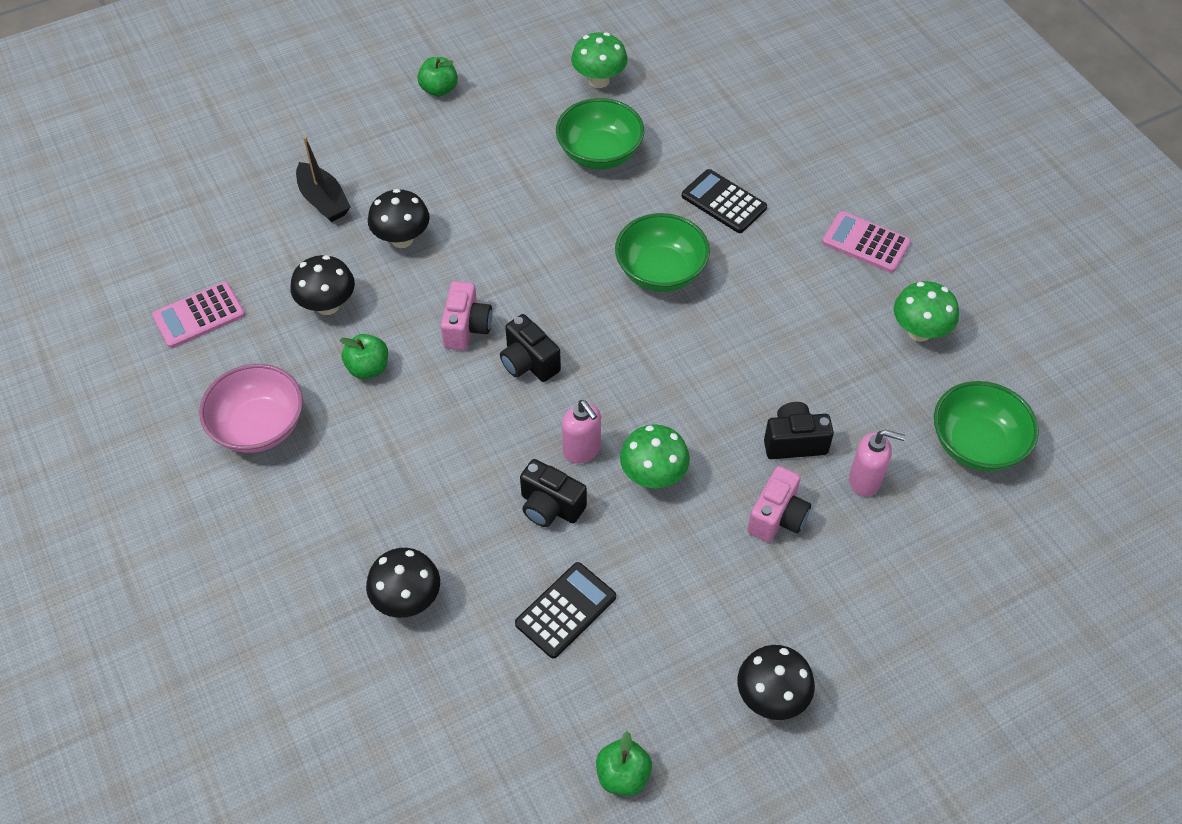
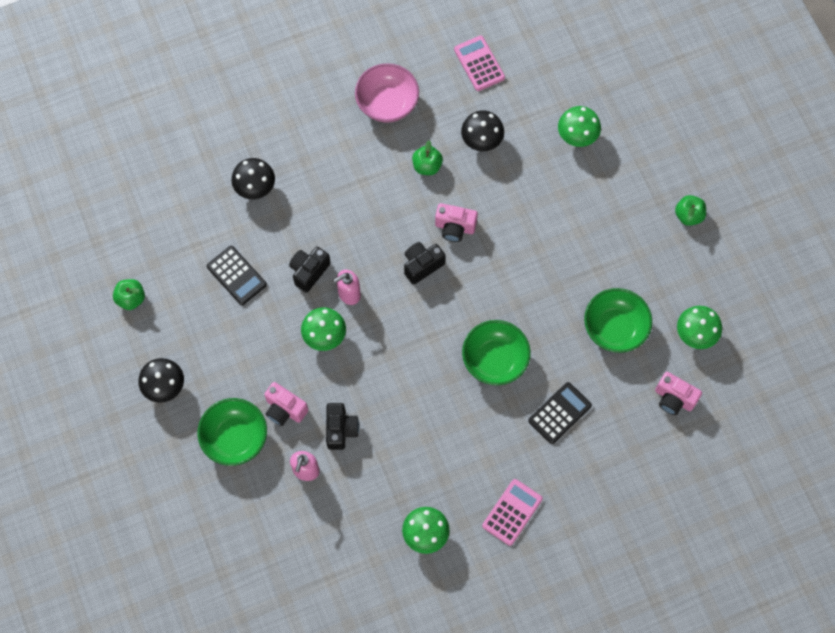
camera: 95 degrees right, 15 degrees up
(323, 201) = (577, 136): black boat -> green mushroom
(402, 239) = (537, 187): black mushroom -> none
(685, 97) = (674, 398): none -> pink camera
(976, 444) = (326, 552): green bowl -> green bowl (235, 437)

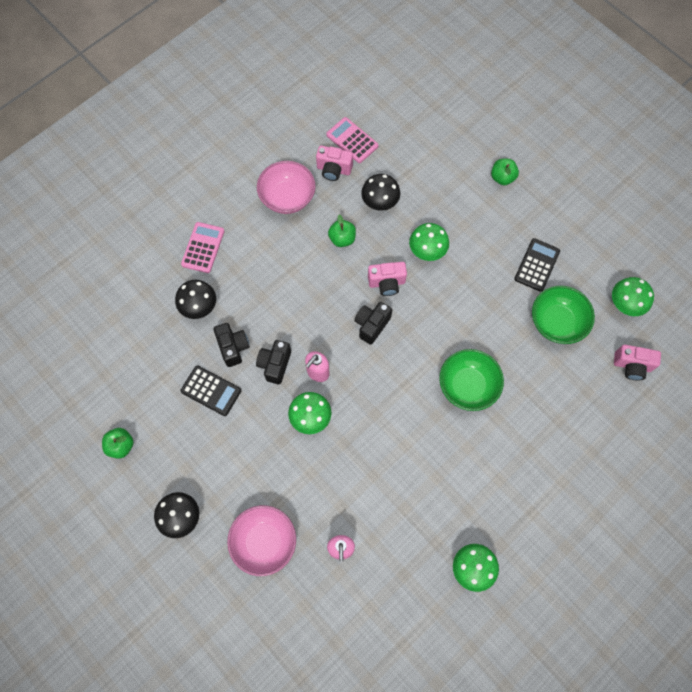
camera: 20 degrees left, 0 degrees up
(235, 437) = (264, 541): green bowl -> pink bowl
(285, 409) = (300, 498): pink camera -> pink camera (333, 170)
(341, 429) = (358, 498): black camera -> black camera (233, 347)
(512, 512) = (539, 518): pink calculator -> pink calculator (203, 248)
(559, 413) = (542, 413): black calculator -> black calculator (537, 265)
(577, 136) = (457, 173): green mushroom -> green mushroom (427, 251)
(688, 215) = (575, 208): green apple -> green apple (502, 178)

